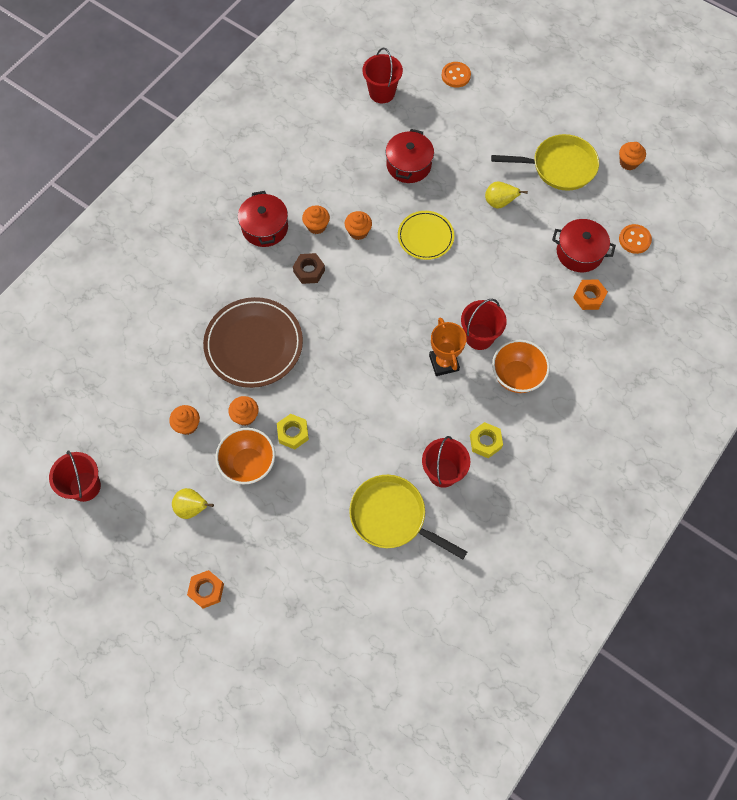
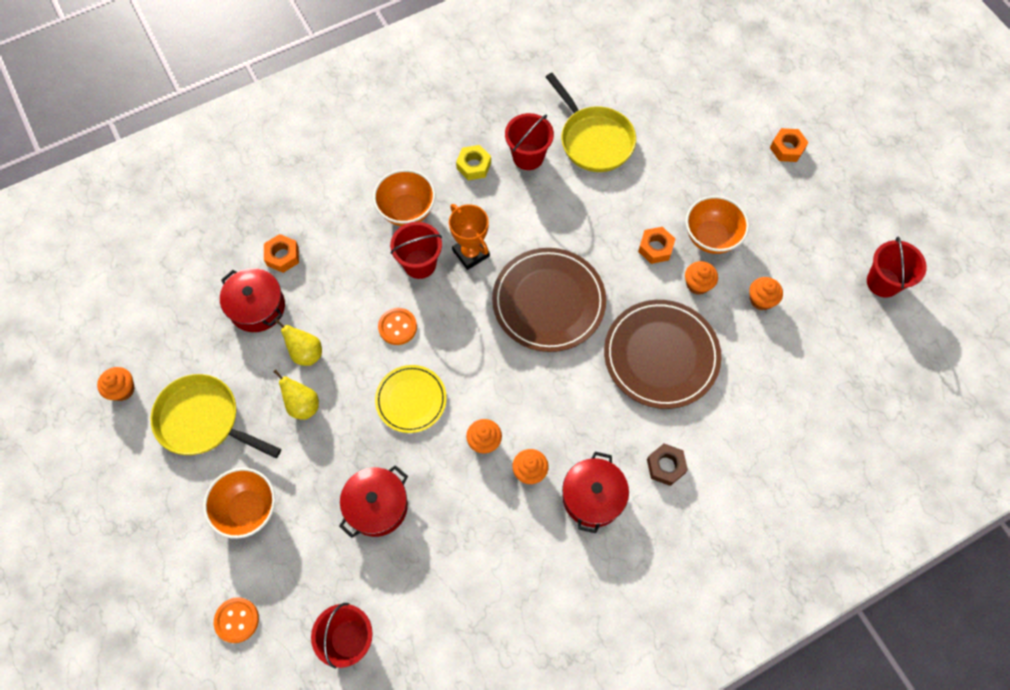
camera: 155 degrees left, 0 degrees up
(192, 508) = (779, 220): yellow pear -> yellow pear (306, 353)
(293, 433) = (655, 248): yellow nut -> orange nut
(309, 271) = (564, 416): brown nut -> brown nut (665, 466)
(361, 349) = (548, 302): none -> brown plate
(443, 363) = (471, 253): orange trophy -> orange trophy turned 45 degrees counterclockwise
(491, 130) = (248, 509): none -> orange bowl
(634, 239) = (189, 296): orange button -> orange button (397, 327)

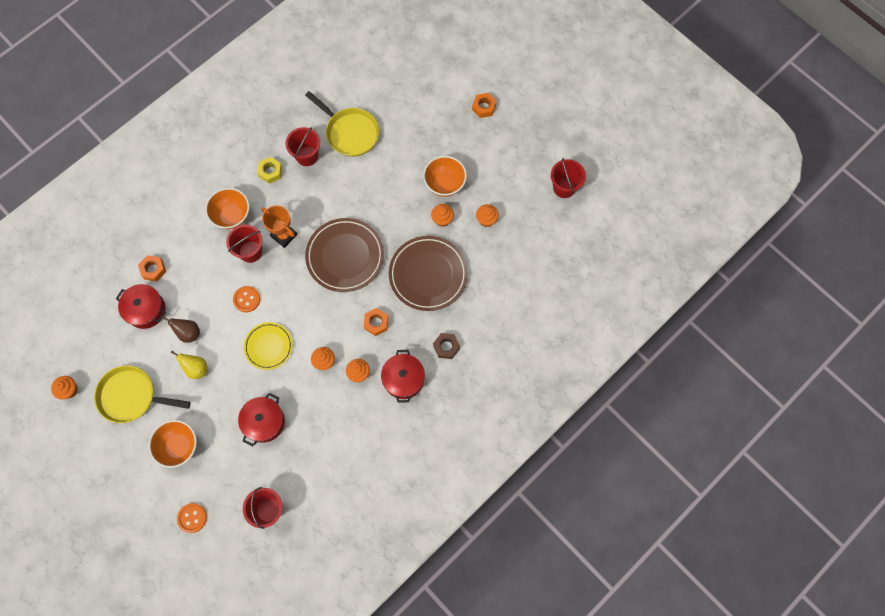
camera: 15 degrees left, 5 degrees up
(306, 353) = (188, 333): yellow pear -> brown pear
(655, 248) = (409, 201): orange nut -> orange nut (376, 323)

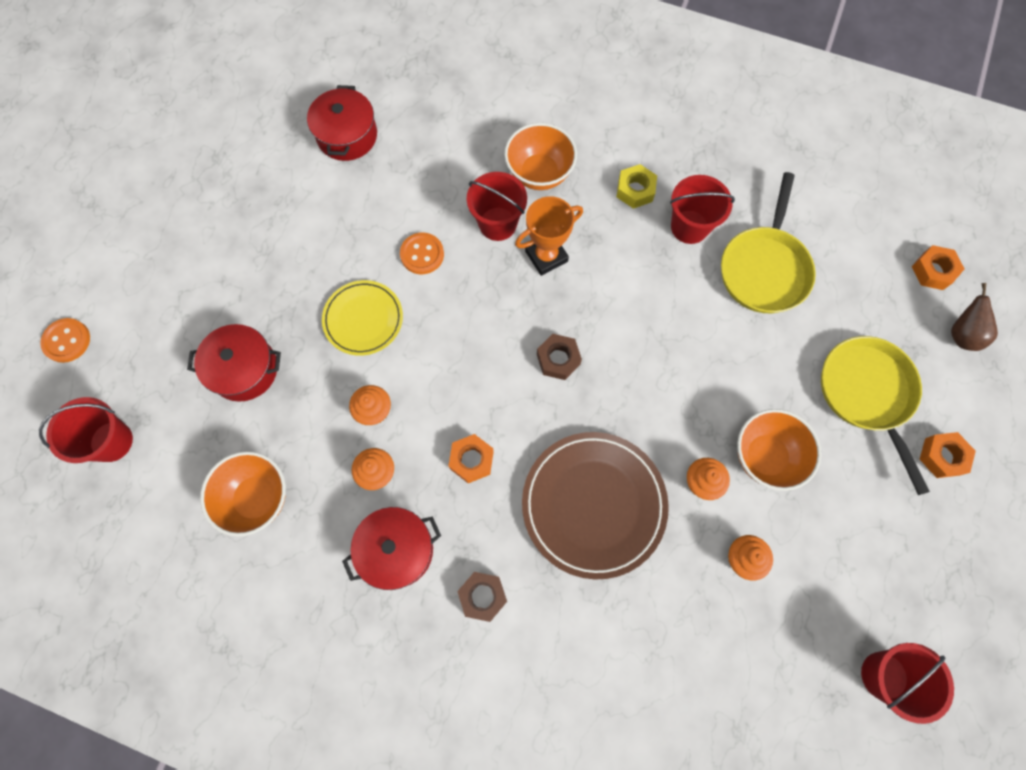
camera: 65 degrees right, 0 degrees up
(69, 390) = (197, 102): orange cupcake -> none
(132, 396) = (216, 179): yellow pan -> yellow pan (867, 394)
(153, 270) = (409, 116): orange nut -> orange nut (933, 271)
(179, 446) = (166, 273): orange bowl -> orange bowl (257, 498)
(188, 333) = (337, 204): brown pear -> brown pear (961, 334)
(196, 368) = (289, 239): yellow pear -> none
(284, 235) = (546, 256): orange trophy -> orange trophy turned 45 degrees clockwise
(345, 256) = (558, 359): brown plate -> brown nut

